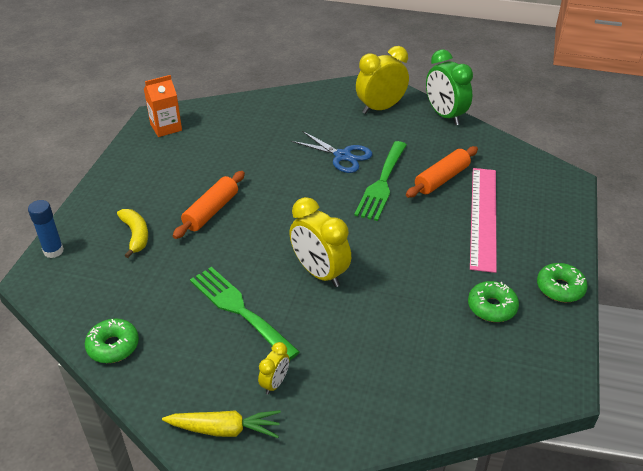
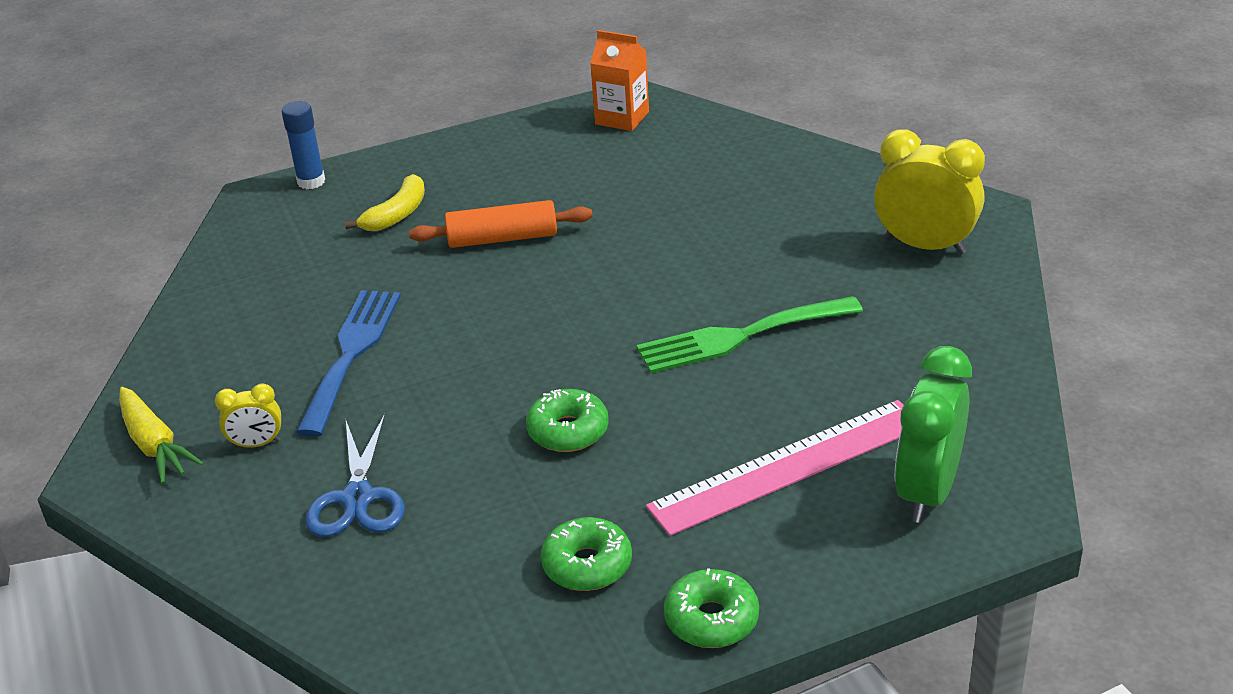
camera: 55 degrees right, 5 degrees down
(113, 346) = (208, 303): green donut -> green donut (568, 431)
(239, 309) = (351, 353): green fork -> blue fork
(319, 273) = (485, 379): yellow clock -> none
(342, 156) = (756, 273): blue scissors -> blue scissors (357, 498)
(442, 179) = (828, 384): orange rolling pin -> none
(445, 115) = (1002, 311): green clock -> green clock (927, 492)

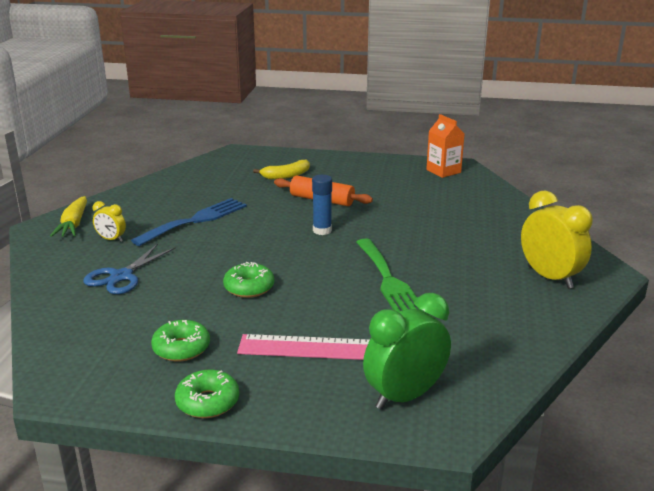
camera: 30 degrees right, 10 degrees down
(311, 182) = (265, 153): blue glue stick -> blue glue stick (322, 230)
(739, 336) = (388, 280): green fork -> green fork turned 120 degrees counterclockwise

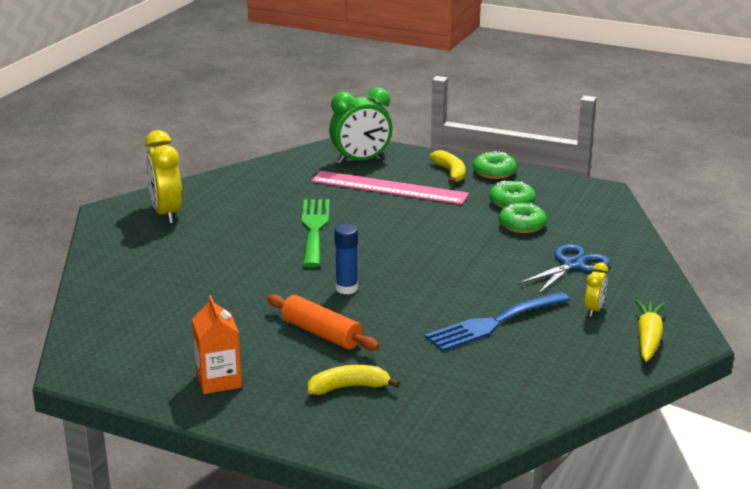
camera: 165 degrees left, 0 degrees up
(111, 239) = (594, 310): yellow clock -> yellow clock turned 75 degrees clockwise
(249, 287) = (447, 239): green donut -> green donut (522, 225)
(269, 391) = (450, 173): none -> yellow banana
(443, 171) = (112, 362): orange carton -> orange carton (219, 380)

